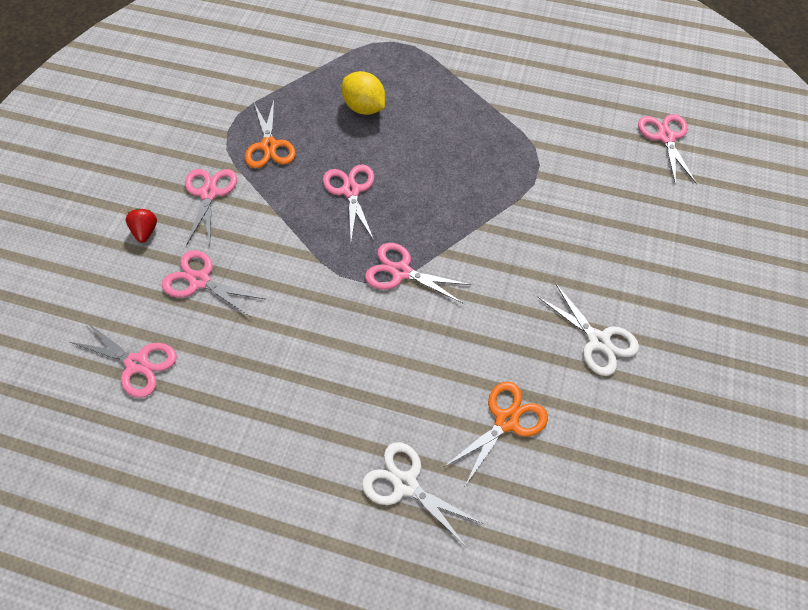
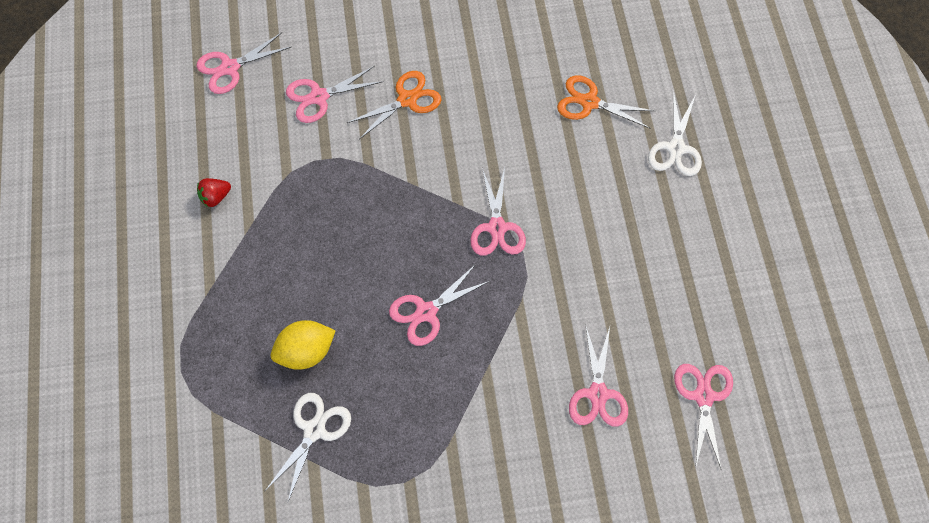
camera: 115 degrees left, 5 degrees up
(146, 232) = (573, 482): red strawberry -> red strawberry (215, 197)
(209, 193) = (497, 448): pink scissors -> pink scissors (319, 97)
(269, 146) = (405, 423): orange scissors -> orange scissors (407, 100)
(364, 108) = (305, 353): yellow lemon -> yellow lemon turned 45 degrees clockwise
(598, 340) = (486, 63): white scissors -> white scissors (314, 430)

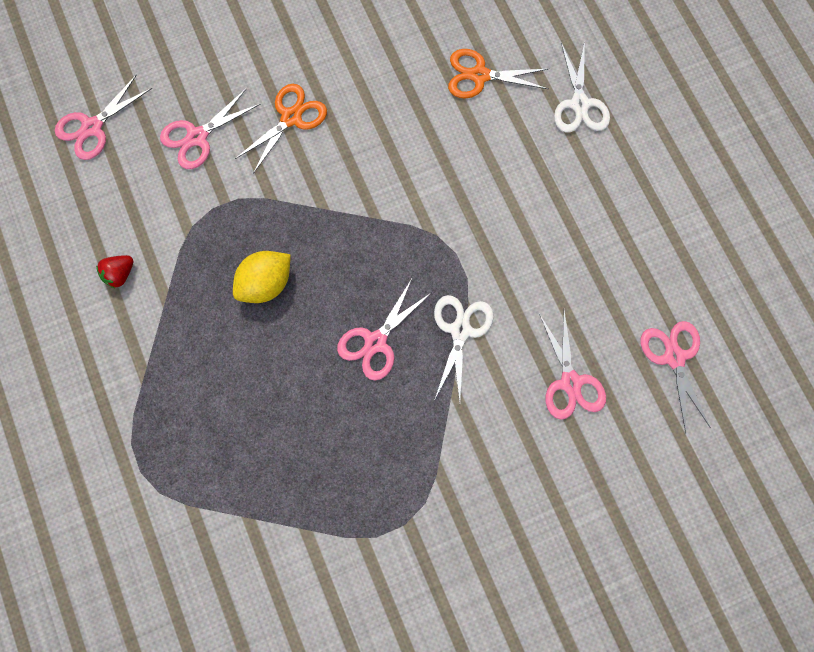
camera: 15 degrees left, 10 degrees up
(305, 353) = (264, 417): yellow lemon -> yellow lemon (265, 284)
(314, 430) = (297, 496): white scissors -> white scissors (460, 331)
(497, 228) = (422, 234): pink scissors -> none

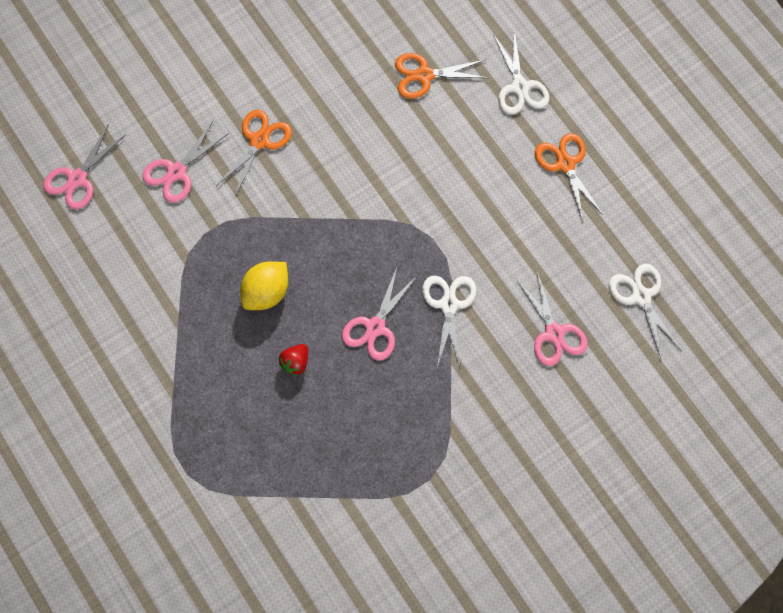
camera: 10 degrees left, 5 degrees down
(120, 274) = (131, 306): red strawberry -> red strawberry (295, 363)
(615, 196) = (565, 164): none -> orange scissors
(674, 357) = (641, 296): pink scissors -> white scissors

